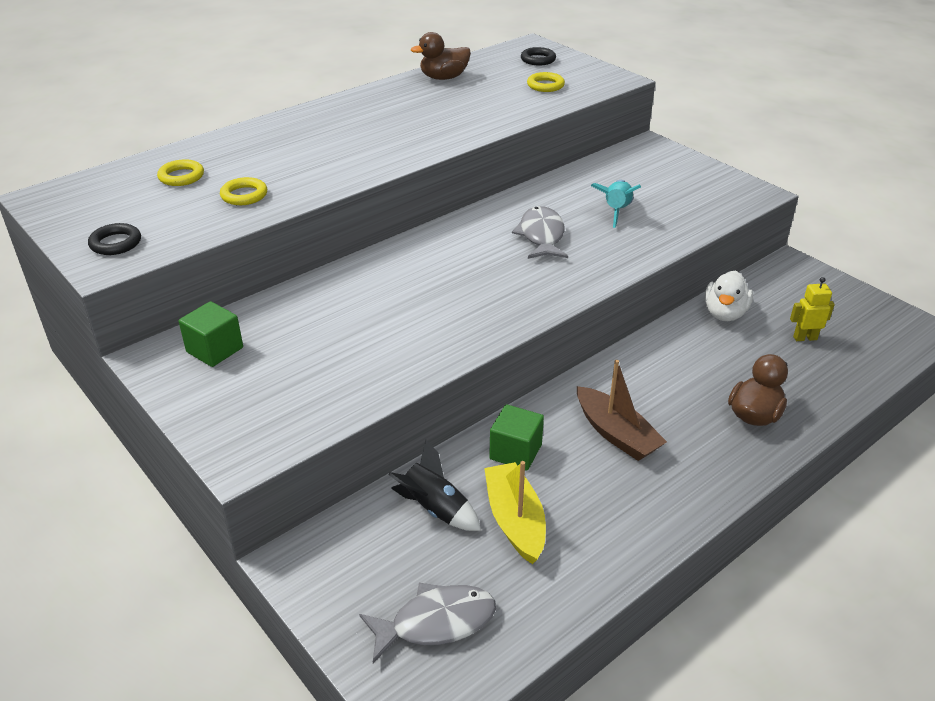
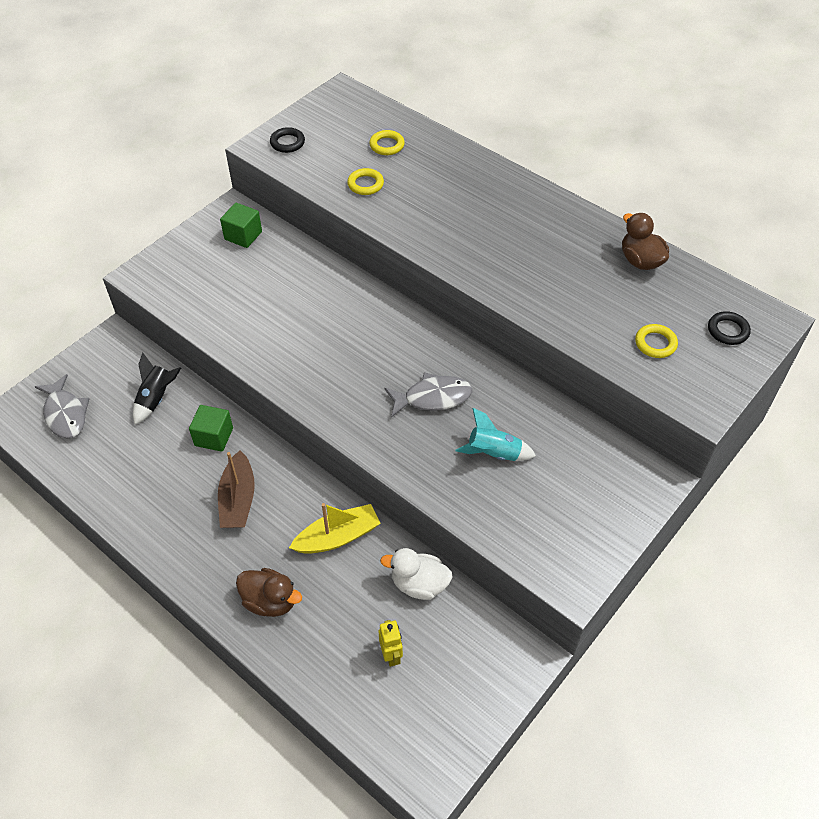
camera: 80 degrees right, 15 degrees up
(515, 520) = (147, 443): yellow boat -> yellow boat (337, 537)
(616, 434) = (238, 499): brown boat -> brown boat turned 45 degrees counterclockwise

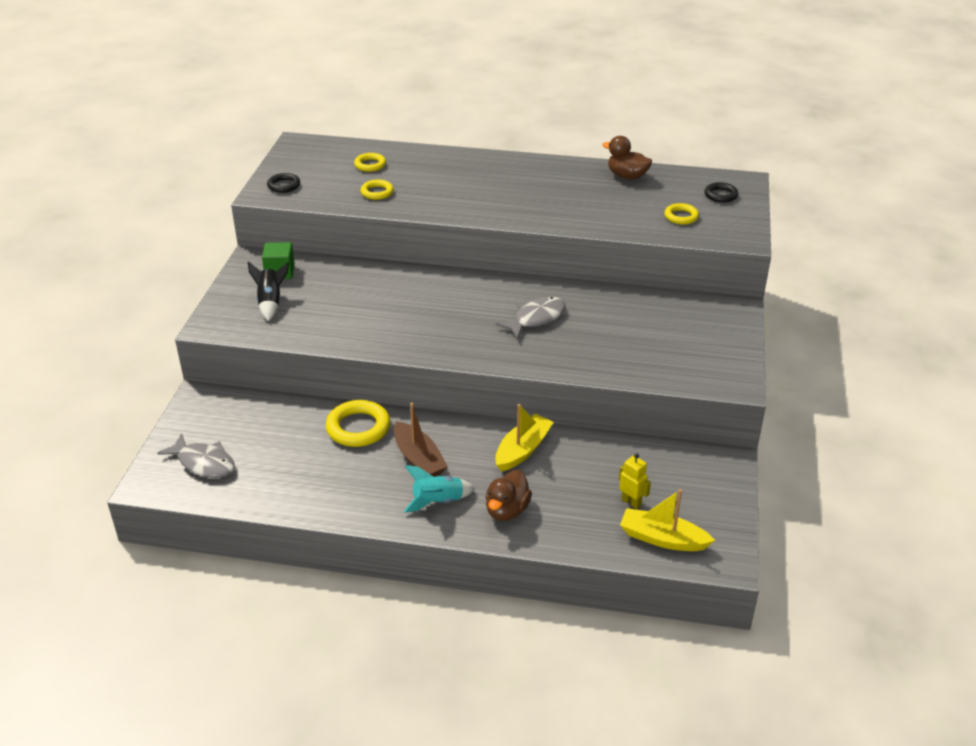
camera: 30 degrees left, 15 degrees down
(156, 399) = (281, 422): black rocket -> black rocket (270, 302)
(214, 437) = (358, 428): green cube -> yellow ring
(270, 601) = (507, 510): brown duck -> brown duck turned 120 degrees clockwise
(387, 717) = (662, 539): none -> yellow boat
(419, 584) = (612, 452): white duck -> none
(494, 453) = (612, 334): turquoise rocket -> turquoise rocket (438, 501)

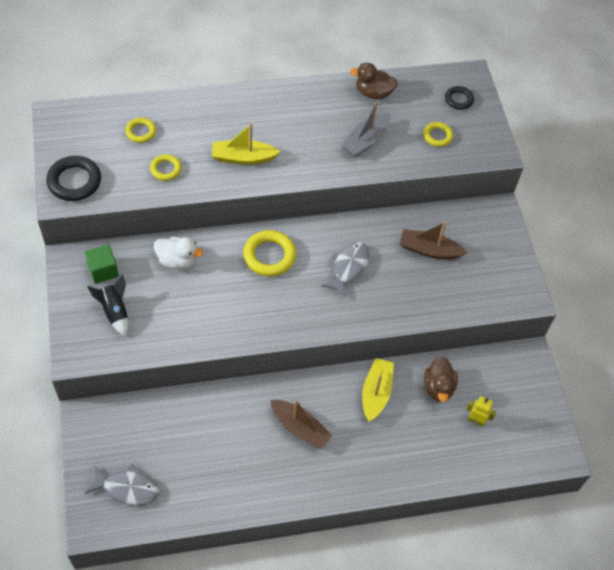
camera: 25 degrees left, 20 degrees up
(284, 185) = (74, 181): black ring -> black ring, size x1.70
(358, 279) = (177, 260): none -> white duck
(358, 428) = (236, 410): yellow ring -> yellow ring (269, 256)
(438, 501) = (334, 467): turquoise rocket -> none
(507, 510) = (389, 459): brown duck -> brown duck (438, 387)
(598, 207) = (365, 141): none -> grey boat
(636, 323) = (429, 250): none -> brown boat
(662, 539) = (510, 449): yellow boat -> yellow boat (243, 158)

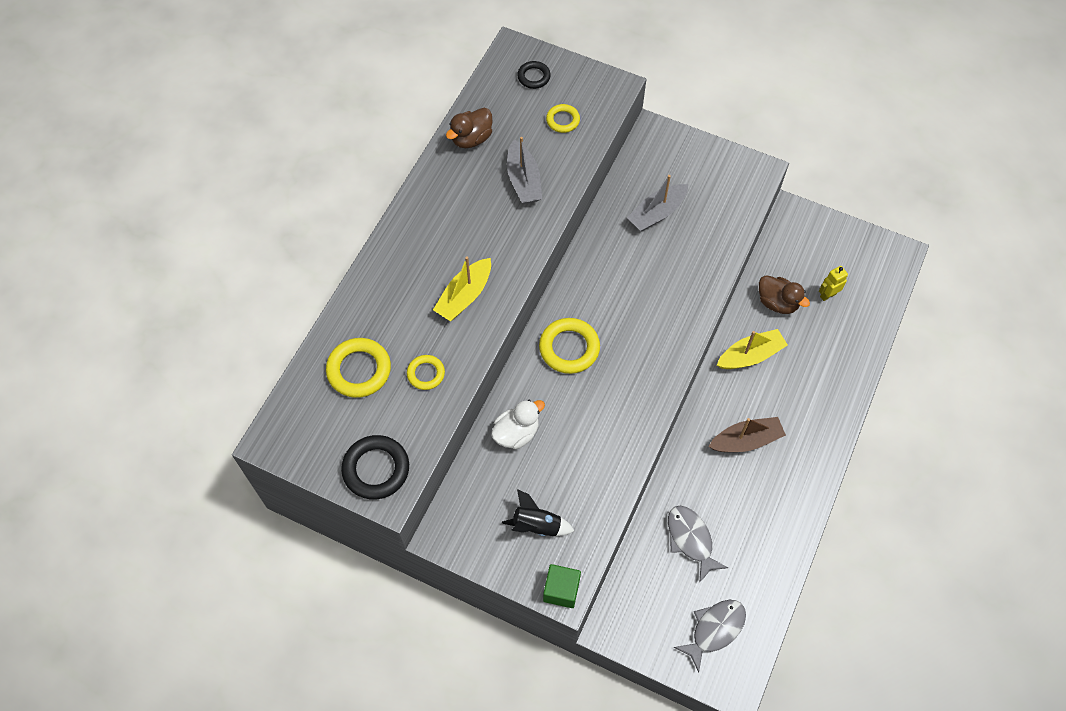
camera: 50 degrees left, 5 degrees up
(103, 270) = (479, 509): green cube -> green cube (561, 590)
(141, 132) = (359, 370): yellow ring -> yellow ring, size x1.70
(348, 267) = (630, 290): grey fish -> grey fish (691, 540)
(376, 393) = (750, 355): yellow boat -> yellow boat turned 105 degrees clockwise
(429, 250) = (657, 213): brown boat -> grey boat

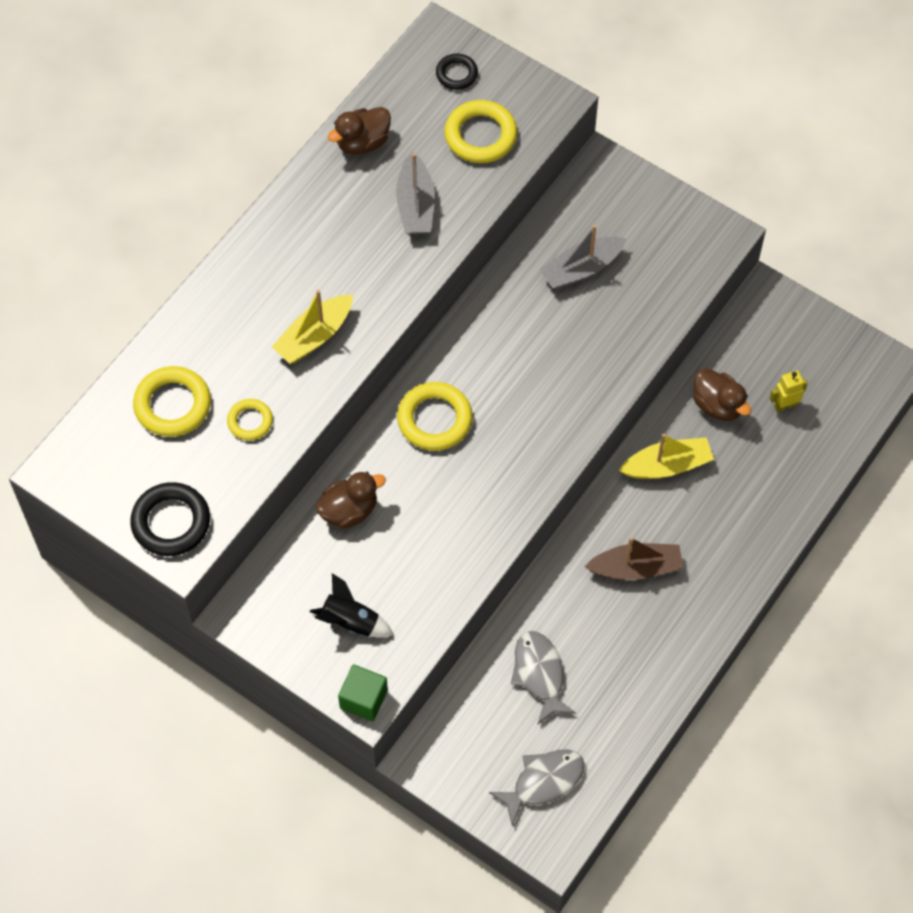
camera: 10 degrees right, 0 degrees up
(516, 433) = (349, 510): white duck -> brown duck
(563, 120) = (480, 135): yellow ring -> yellow ring, size x1.70

